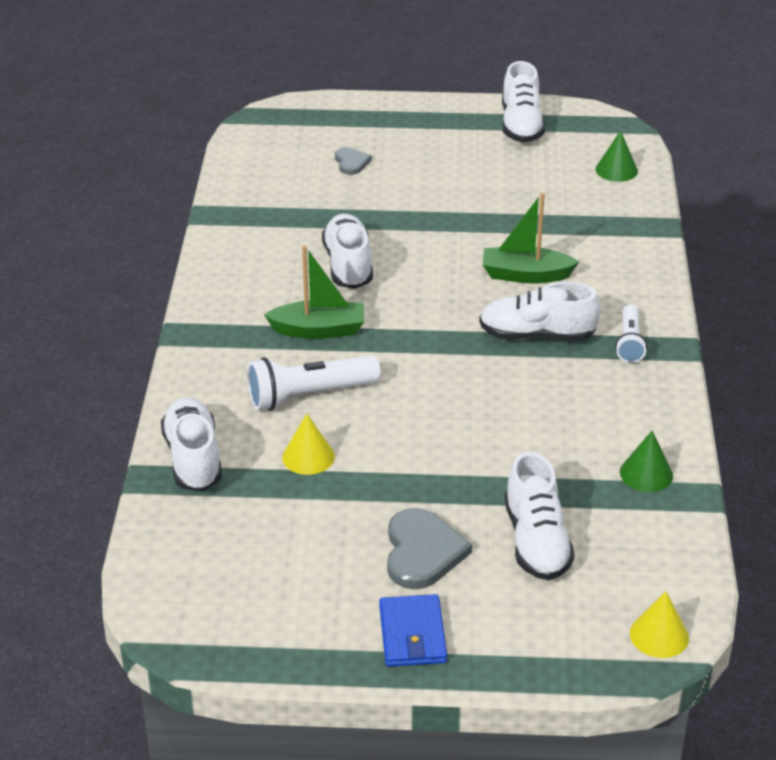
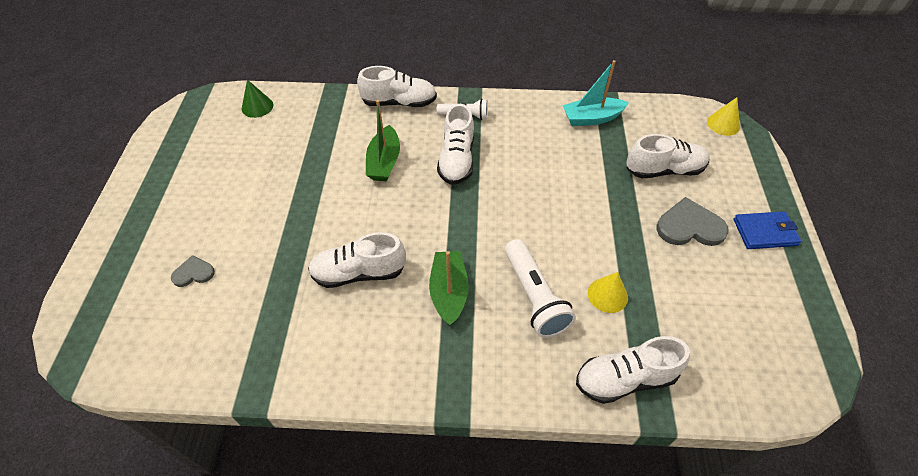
camera: 90 degrees left, 15 degrees up
(521, 125) = (174, 155): white shoe -> white shoe (399, 102)
(646, 473) = (591, 118): green cone -> turquoise boat

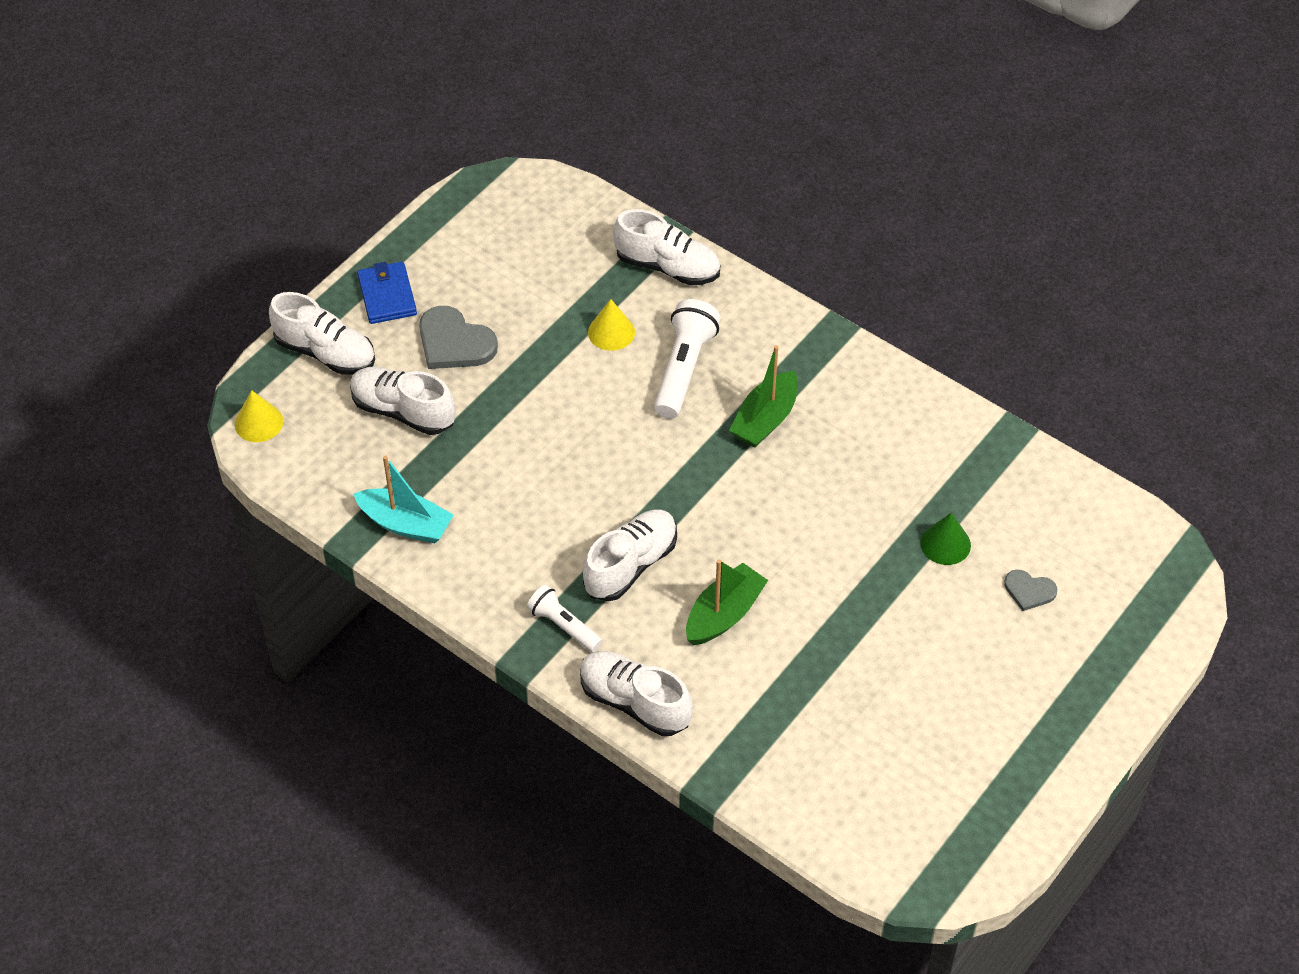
camera: 145 degrees left, 0 degrees up
(257, 106) = (843, 818): green cone -> green cone (945, 544)
(359, 273) = (845, 490): white shoe -> white shoe (325, 352)
(765, 232) = (387, 295): blue wallet -> blue wallet turned 45 degrees clockwise

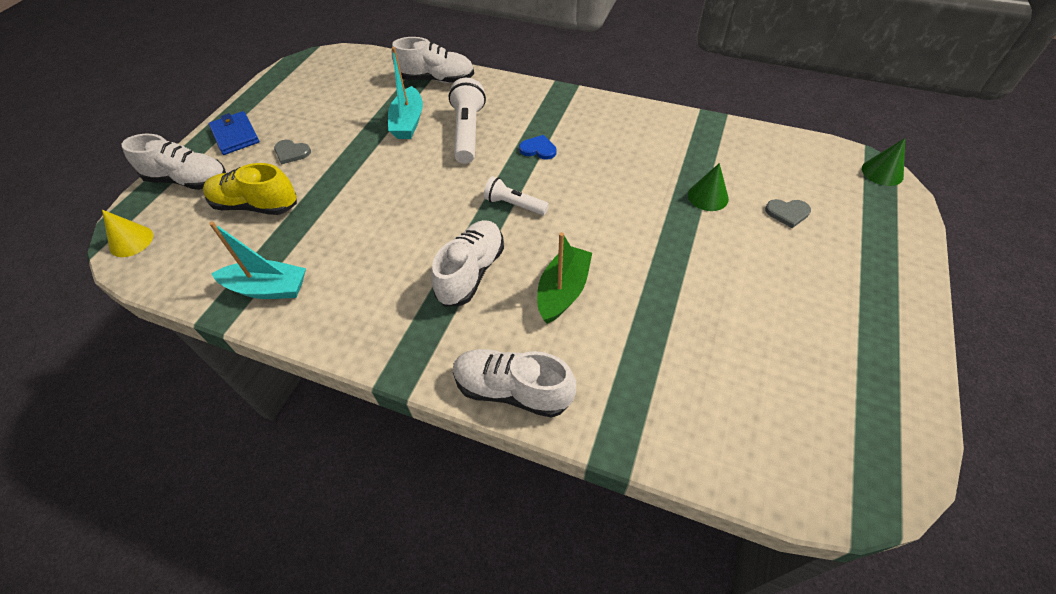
camera: 15 degrees left, 0 degrees up
(403, 411) = (256, 205): white shoe -> yellow shoe
(454, 342) = (291, 152): grey heart -> grey heart, size x0.56
(564, 626) = (427, 337): white flashlight -> white flashlight (514, 205)
(611, 332) = (408, 122): yellow cone -> turquoise boat
(765, 419) = (538, 149): green boat -> blue heart
(1183, 569) = (882, 172): none -> green cone

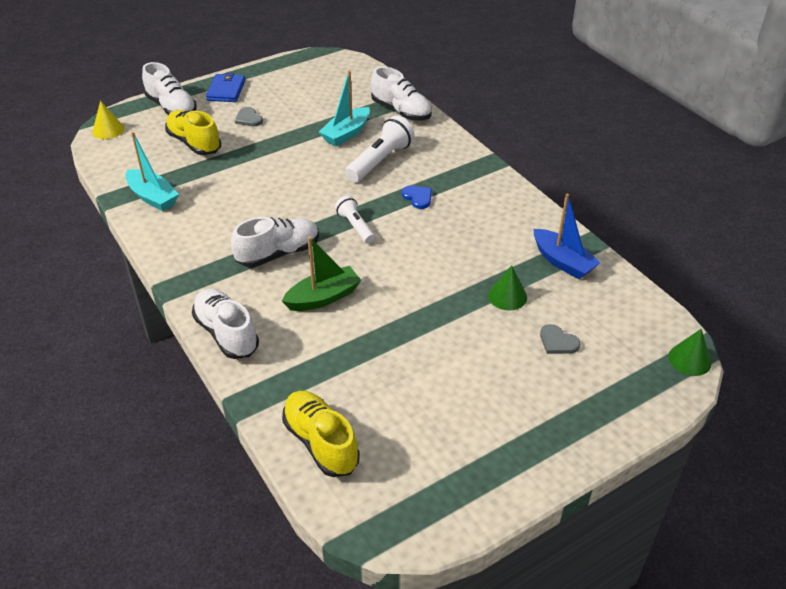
camera: 35 degrees right, 10 degrees down
(711, 144) = (562, 262): none -> blue boat
(727, 442) = (321, 442): none -> yellow shoe

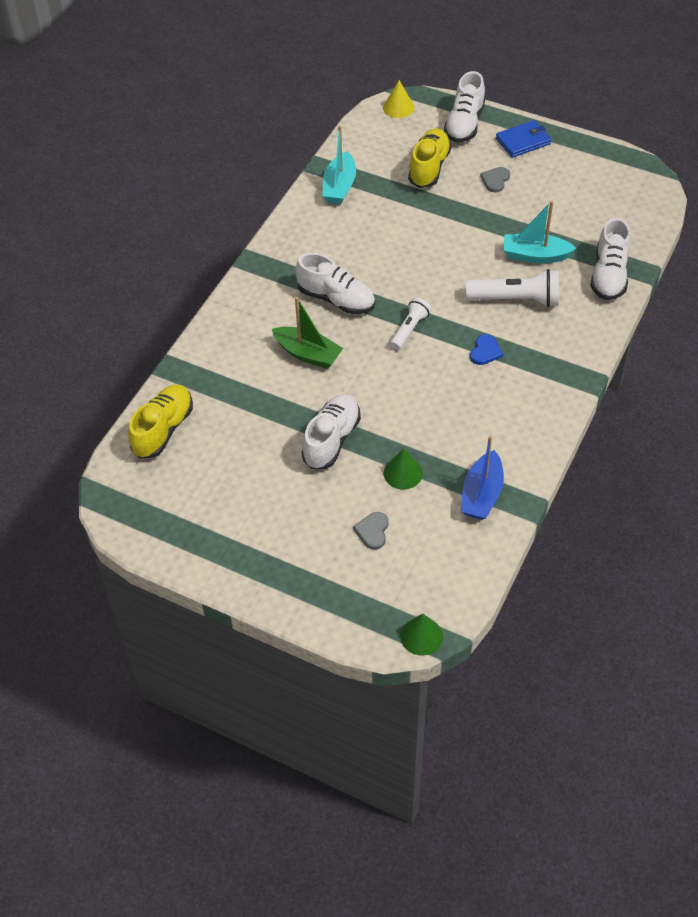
camera: 60 degrees right, 10 degrees up
(227, 333) = (227, 319): white shoe -> white shoe (331, 440)

